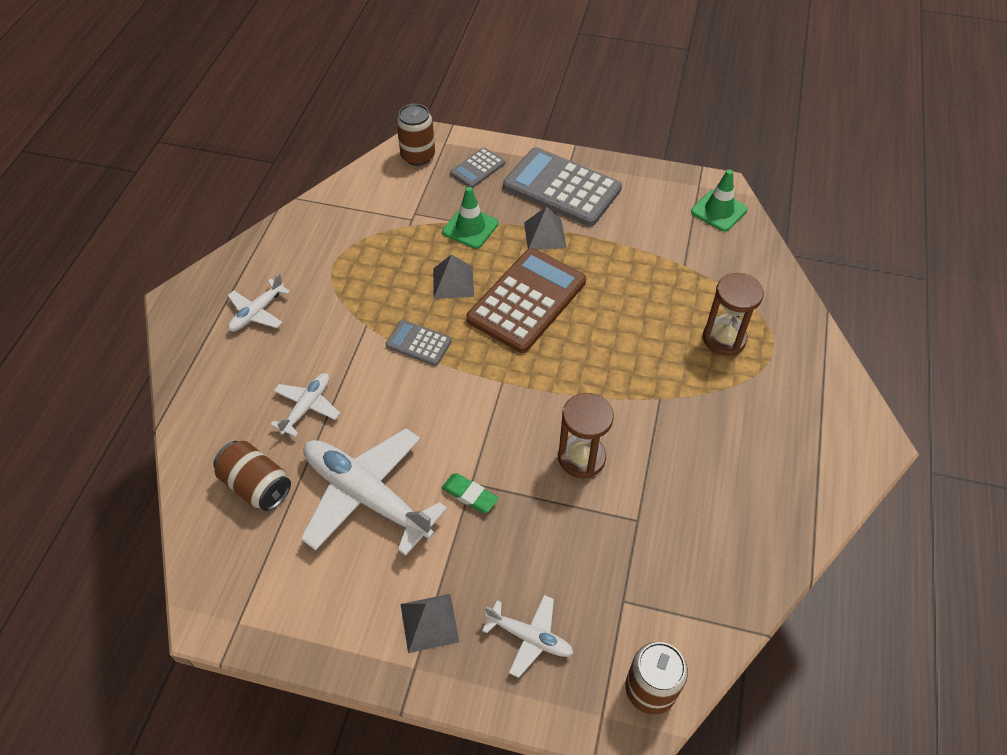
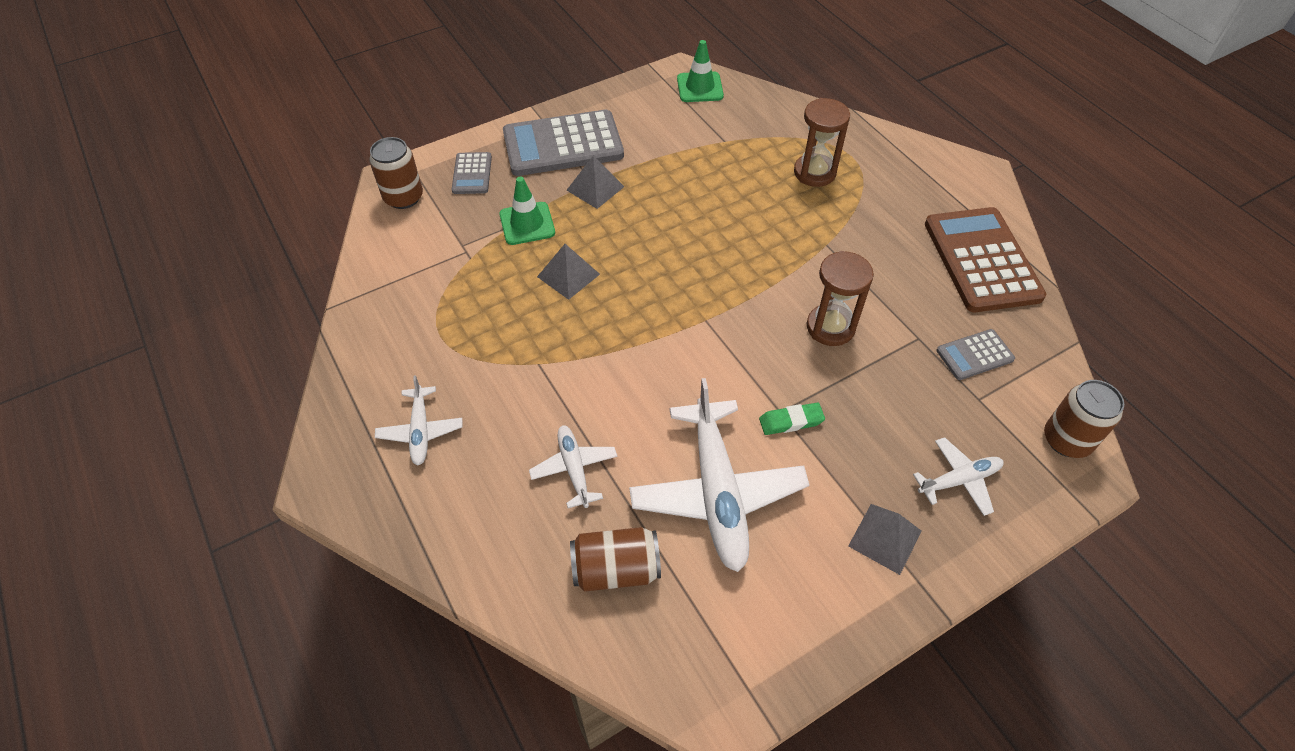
camera: 45 degrees left, 0 degrees up
(367, 496) = (717, 492): white plane -> white plane turned 90 degrees counterclockwise
(418, 343) = (602, 343): grey calculator -> grey calculator (975, 355)
(526, 300) = (645, 246): brown calculator -> brown calculator (981, 260)

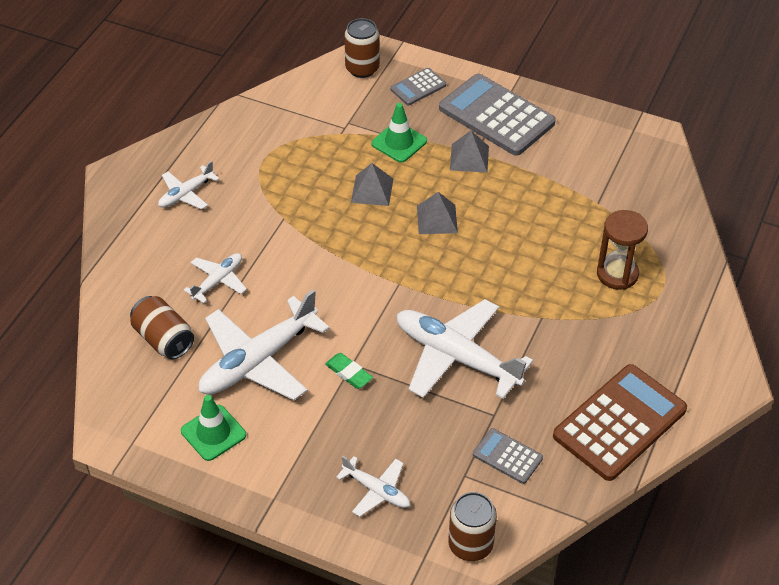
camera: 55 degrees right, 5 degrees down
(700, 87) = (646, 156): green traffic cone -> green traffic cone (213, 433)
(830, 327) = (456, 357): brown hourglass -> white plane
(885, 538) = (293, 467): grey pyramid -> grey pyramid (437, 219)

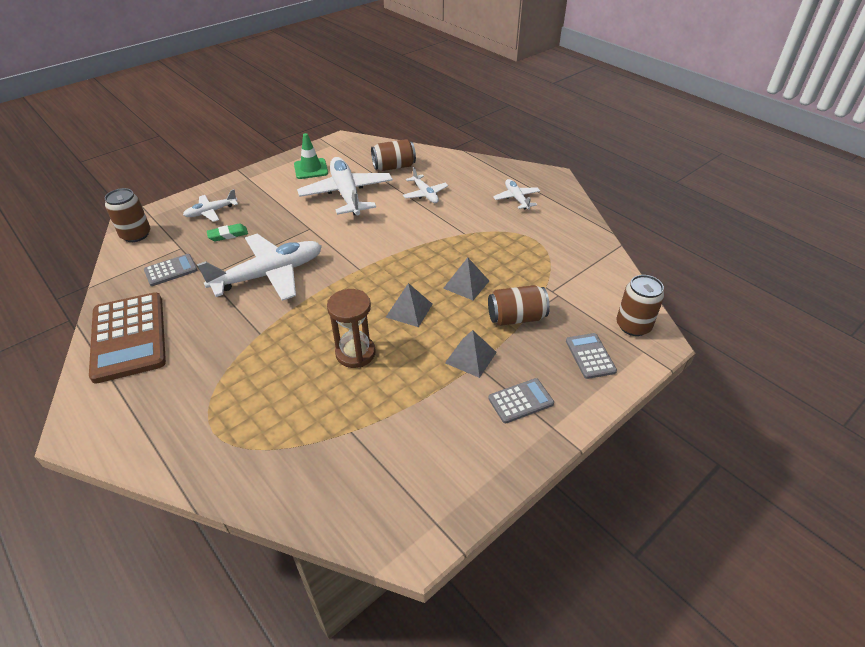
camera: 115 degrees right, 5 degrees down
(348, 373) = (303, 225): green eraser -> green eraser (228, 235)
(399, 142) = (516, 318): green traffic cone -> brown can
(496, 116) = (520, 401): grey calculator -> grey calculator, size x0.49
(617, 274) = (257, 404): brown hourglass -> brown hourglass (355, 353)

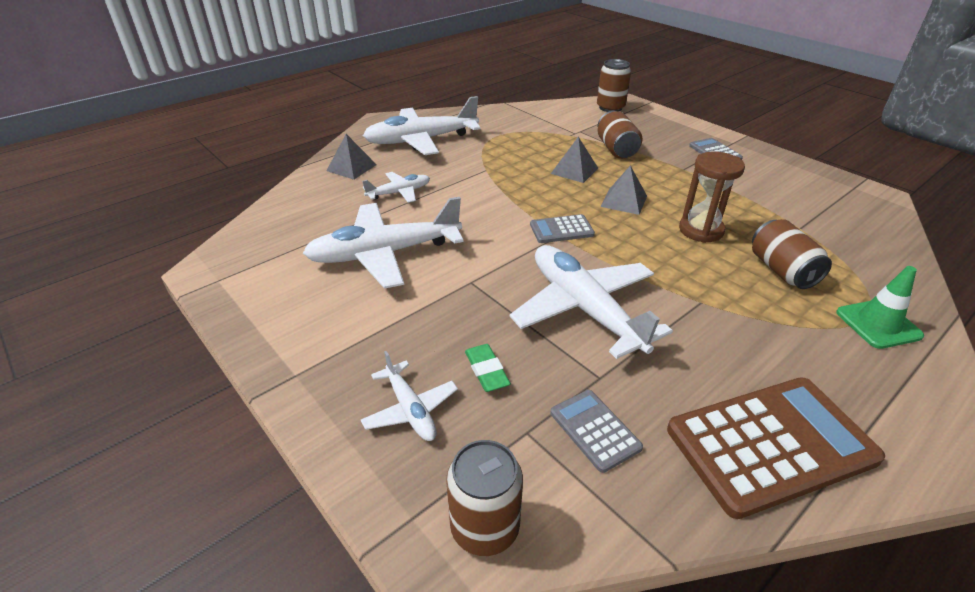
camera: 90 degrees left, 5 degrees down
(311, 169) = (293, 296): green traffic cone -> green traffic cone (878, 324)
(394, 167) = (320, 216): brown can -> brown can (782, 270)
(471, 357) = (676, 171): grey pyramid -> grey pyramid (351, 167)
(516, 198) = (421, 140): white plane -> white plane, size x1.96
(590, 356) = (651, 124): grey calculator -> grey calculator (561, 230)

